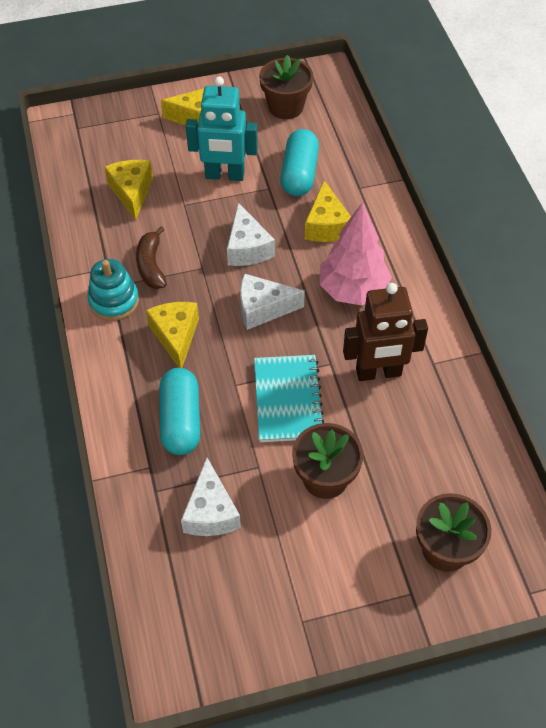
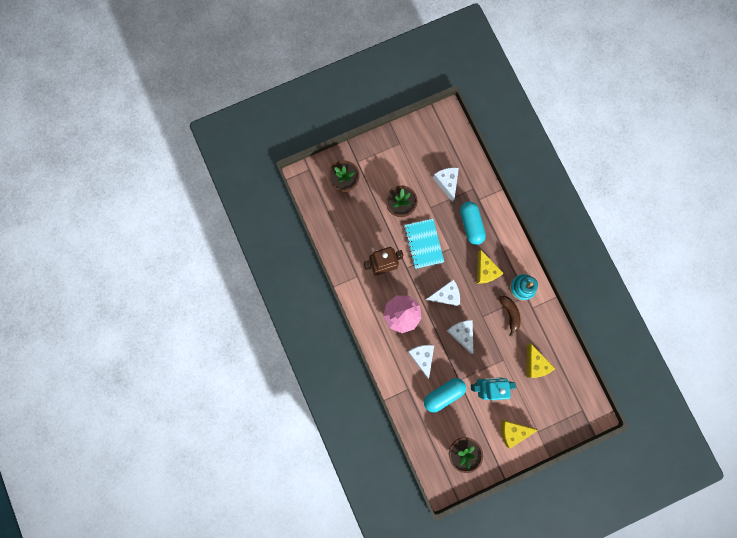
camera: 170 degrees right, 25 degrees up
(299, 174) = (443, 394): turquoise capsule -> turquoise capsule turned 60 degrees clockwise
(326, 225) = (422, 357): yellow cheese -> white cheese

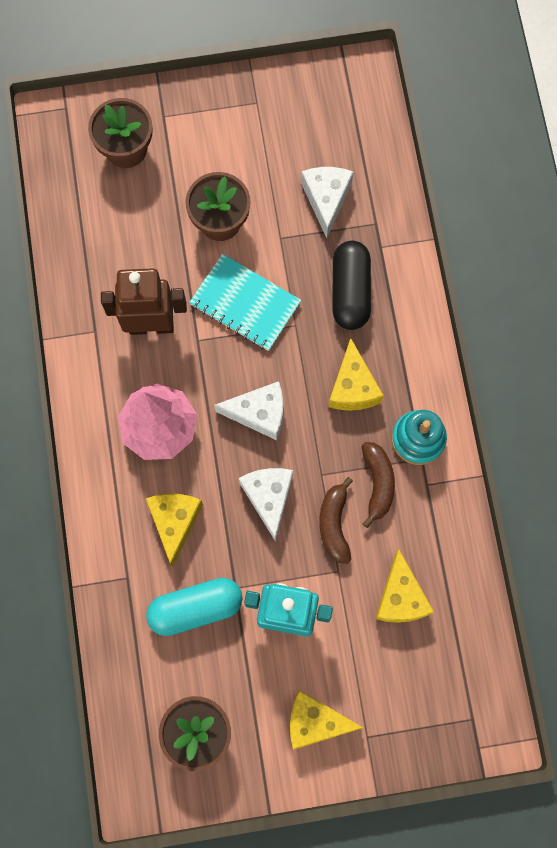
camera: 15 degrees right, 5 degrees down
(422, 357) = (175, 522): white cheese -> yellow cheese
(423, 244) = (245, 303): turquoise notebook -> turquoise notebook turned 60 degrees counterclockwise
(471, 225) = (350, 291): turquoise capsule -> black capsule
(495, 338) = (334, 524): none -> brown banana

